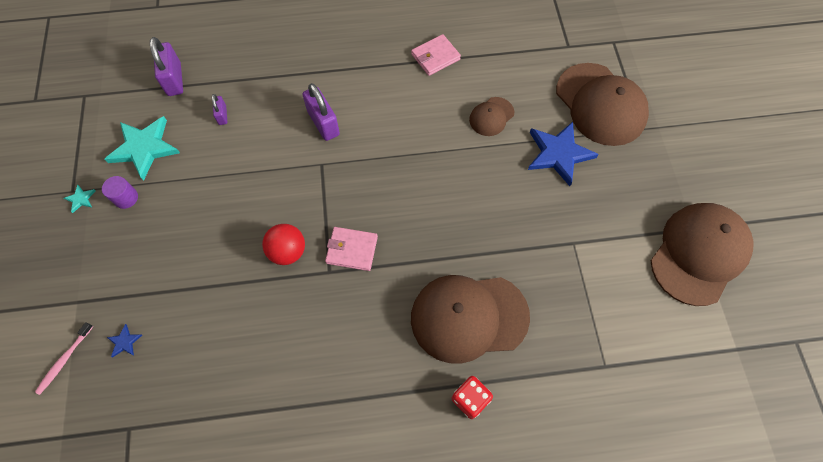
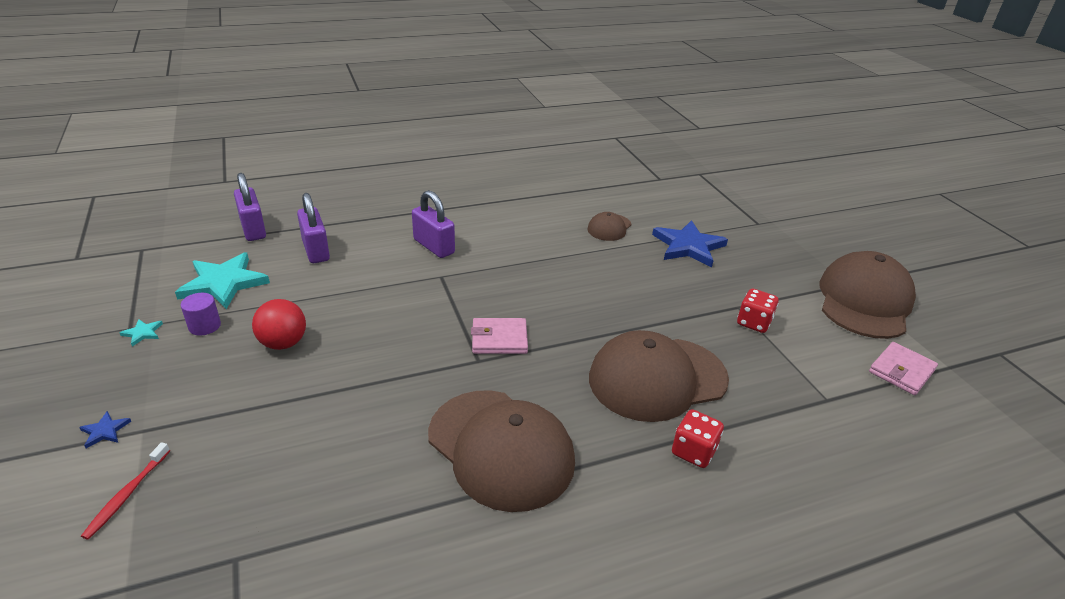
camera: 15 degrees left, 30 degrees down
(64, 360) = (127, 495): pink toothbrush -> red toothbrush
(124, 342) = (218, 462): blue star -> blue star (105, 431)
(222, 115) = (316, 250): purple padlock -> purple padlock, size x1.85
(288, 251) = (422, 349): red ball -> red ball (283, 343)
(435, 57) = (535, 194): pink wallet -> pink wallet (901, 371)
(579, 265) = (753, 322): none -> red dice
(600, 104) = (710, 211): brown cap -> brown cap (501, 448)

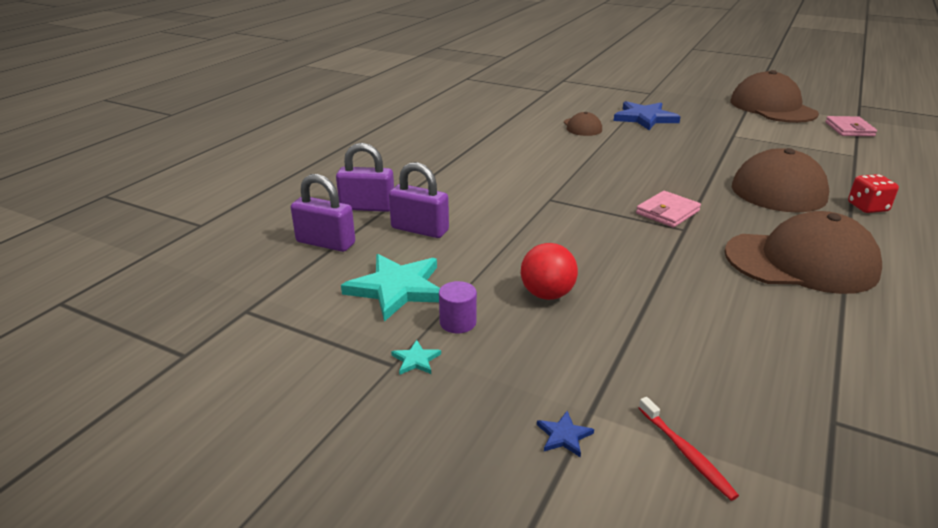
camera: 40 degrees left, 5 degrees down
(434, 246) = (502, 185): purple padlock -> purple padlock (367, 207)
(753, 322) = (756, 139): red dice -> none

